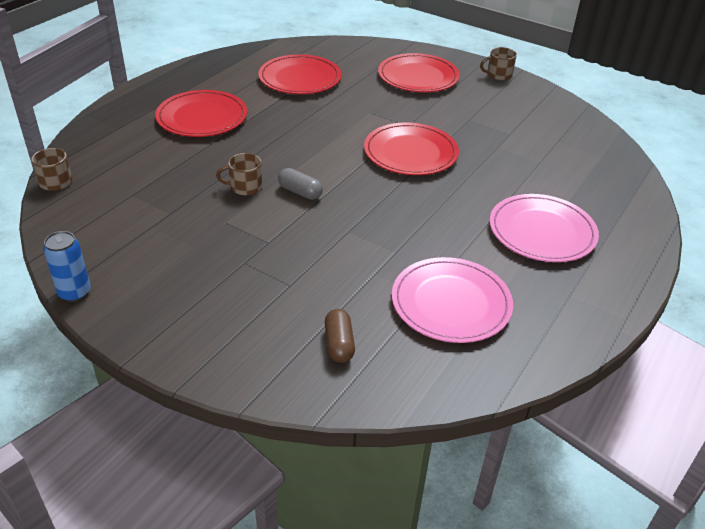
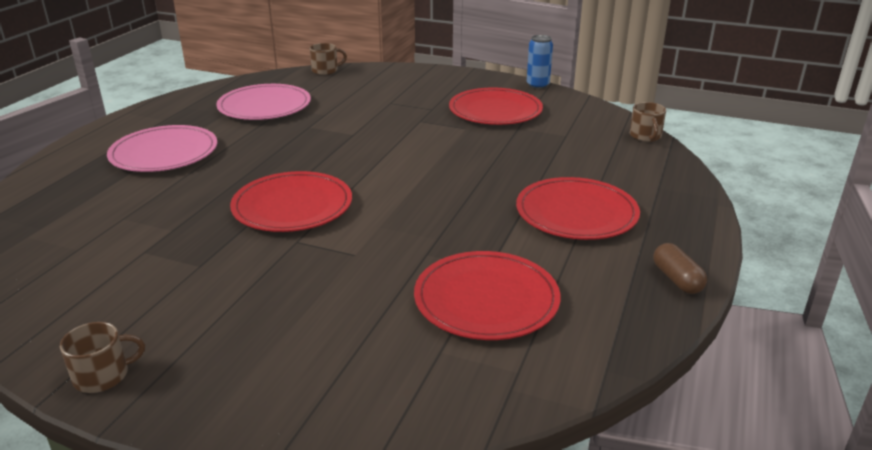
camera: 170 degrees right, 10 degrees down
(245, 187) = (466, 152): brown mug -> brown mug (325, 70)
(300, 192) = (409, 155): grey capsule -> none
(339, 344) = (345, 84): brown capsule -> brown capsule (677, 279)
(418, 77) = (273, 340): red plate -> red plate (495, 111)

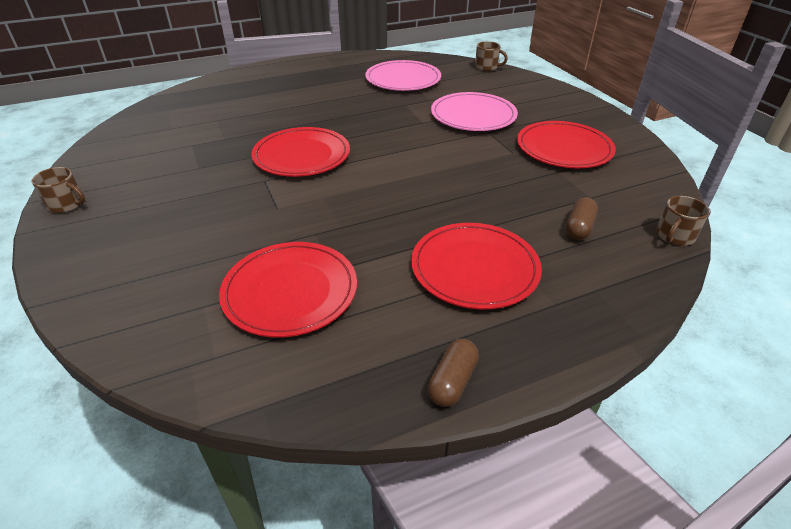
camera: 45 degrees right, 10 degrees up
(164, 153) = (299, 89): pink plate -> pink plate (473, 115)
(537, 85) = (645, 142): blue can -> none
(591, 157) = (579, 228): none -> brown capsule

